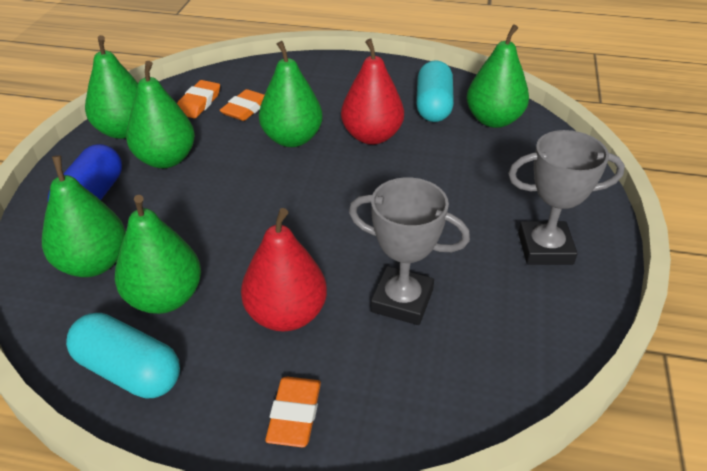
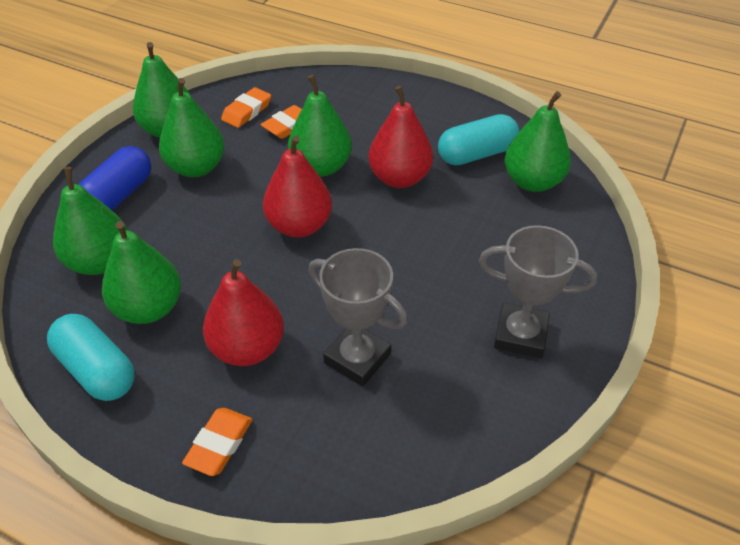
camera: 15 degrees right, 5 degrees up
(292, 193) = (299, 226): none -> red pear
(433, 106) = (476, 154): turquoise capsule -> turquoise capsule turned 45 degrees clockwise

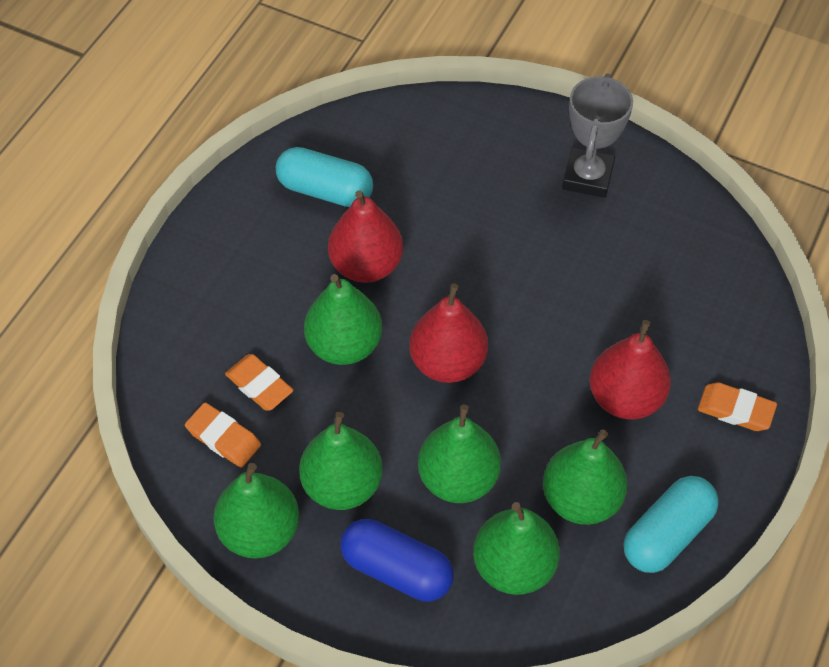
camera: 90 degrees left, 10 degrees up
(357, 358) = (627, 304): grey trophy -> none
(476, 154) = (325, 190): turquoise capsule -> turquoise capsule turned 45 degrees counterclockwise
(532, 182) = (374, 145): green pear -> green pear (458, 478)

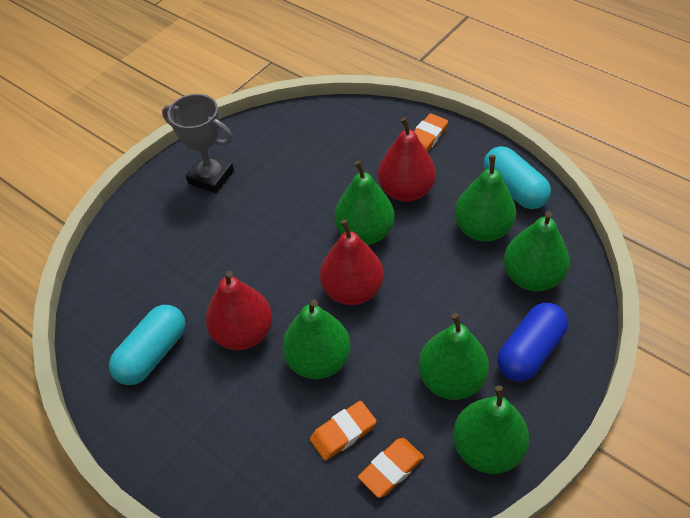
camera: 75 degrees left, 5 degrees down
(458, 478) = (456, 299): green pear -> green pear (365, 232)

